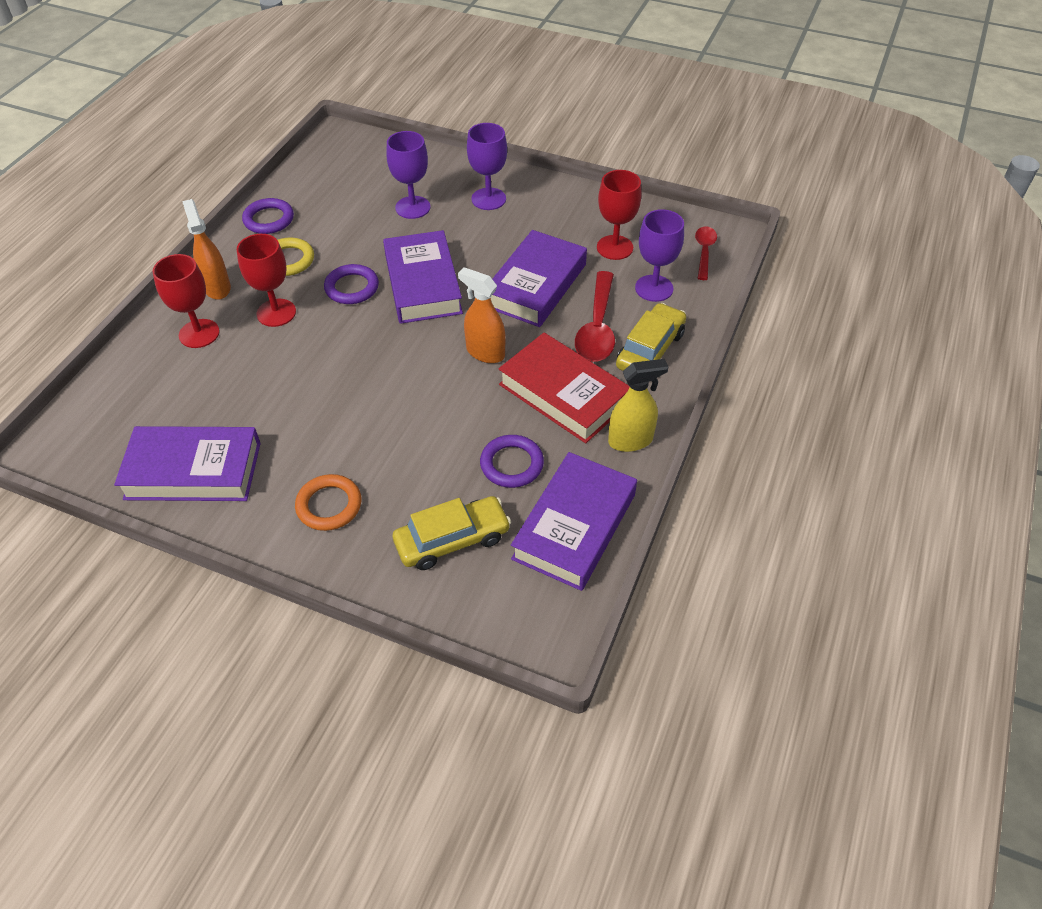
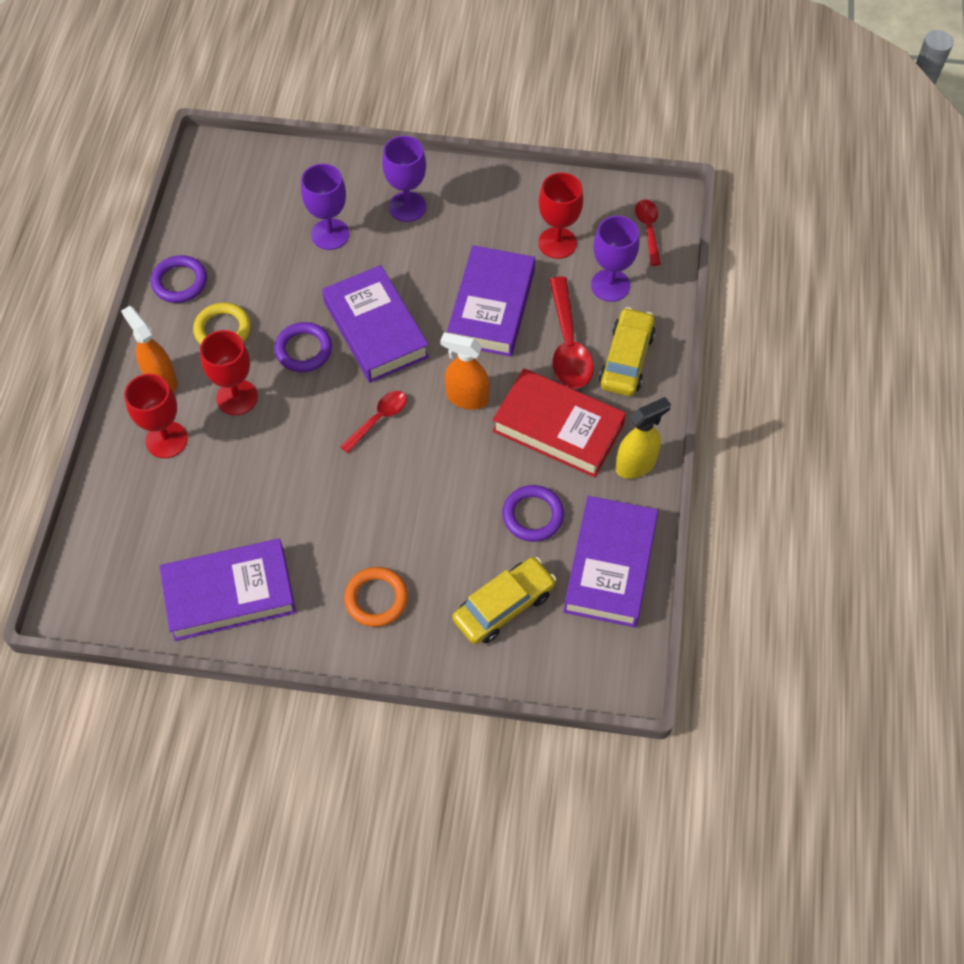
camera: 15 degrees left, 10 degrees up
(395, 354) = (378, 419): none -> red spoon

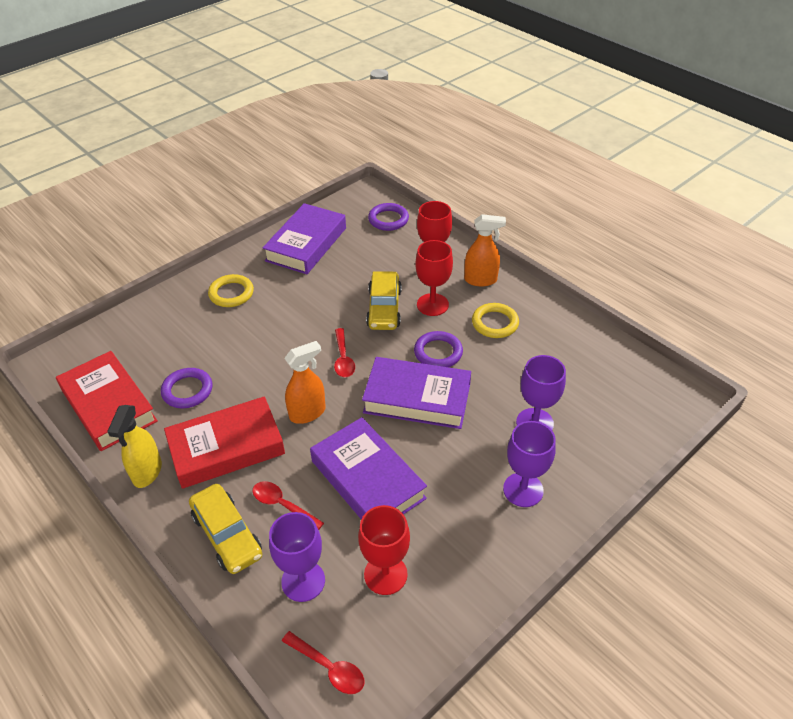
camera: 130 degrees right, 15 degrees down
(180, 282) = (558, 322): purple ring -> purple ring (388, 219)
(376, 599) = (231, 293): orange ring -> yellow ring
(504, 606) = (156, 341): yellow car -> yellow car (384, 308)
(568, 344) = (282, 505): red spoon -> red spoon, size x0.60
(610, 566) = (109, 405): purple book -> red book

